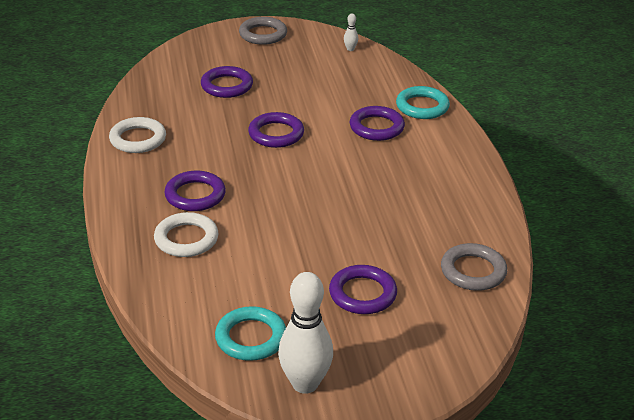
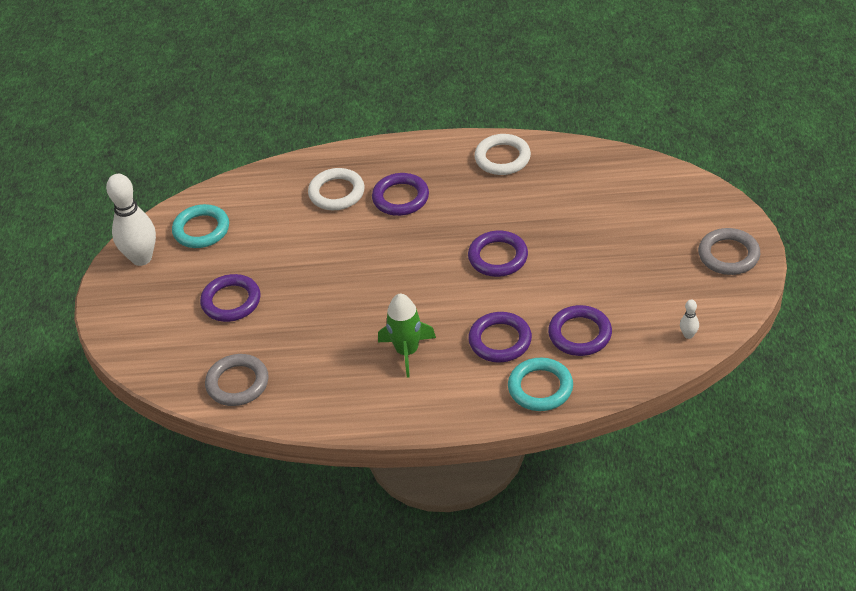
camera: 105 degrees right, 10 degrees up
(227, 86) = (602, 221): purple ring -> purple ring (580, 334)
(402, 173) = (407, 351): none -> green rocket

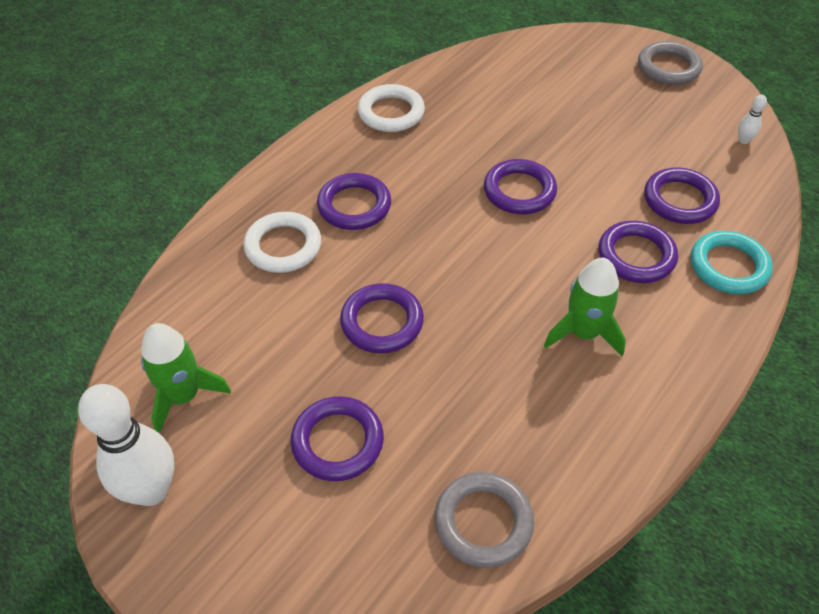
camera: 55 degrees left, 5 degrees up
(201, 230) = (183, 396): turquoise ring -> green rocket
(325, 266) = (382, 322): none -> purple ring

